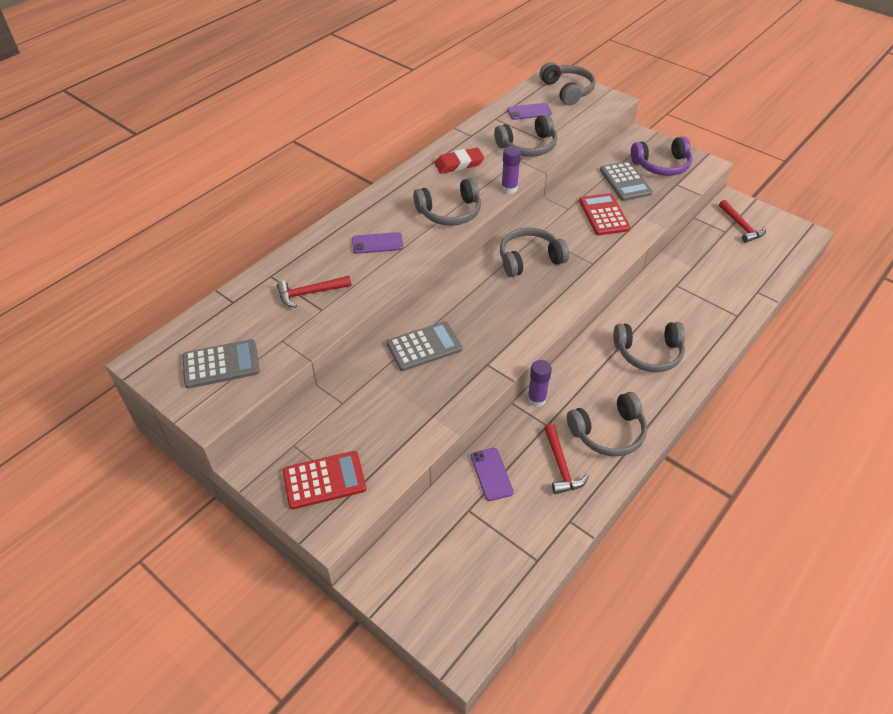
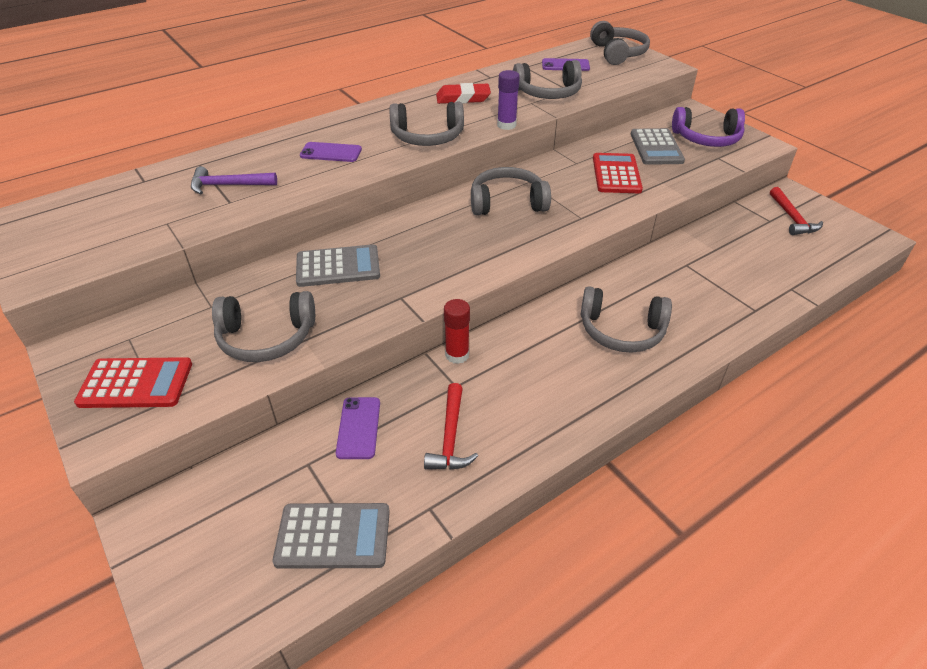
camera: 15 degrees right, 5 degrees down
(221, 364) = (86, 234): grey calculator -> grey calculator (333, 536)
(310, 293) = (228, 185): red hammer -> purple hammer
(536, 399) = (457, 355): purple glue stick -> red glue stick
(608, 432) = (530, 410): grey headphones -> grey headphones (266, 337)

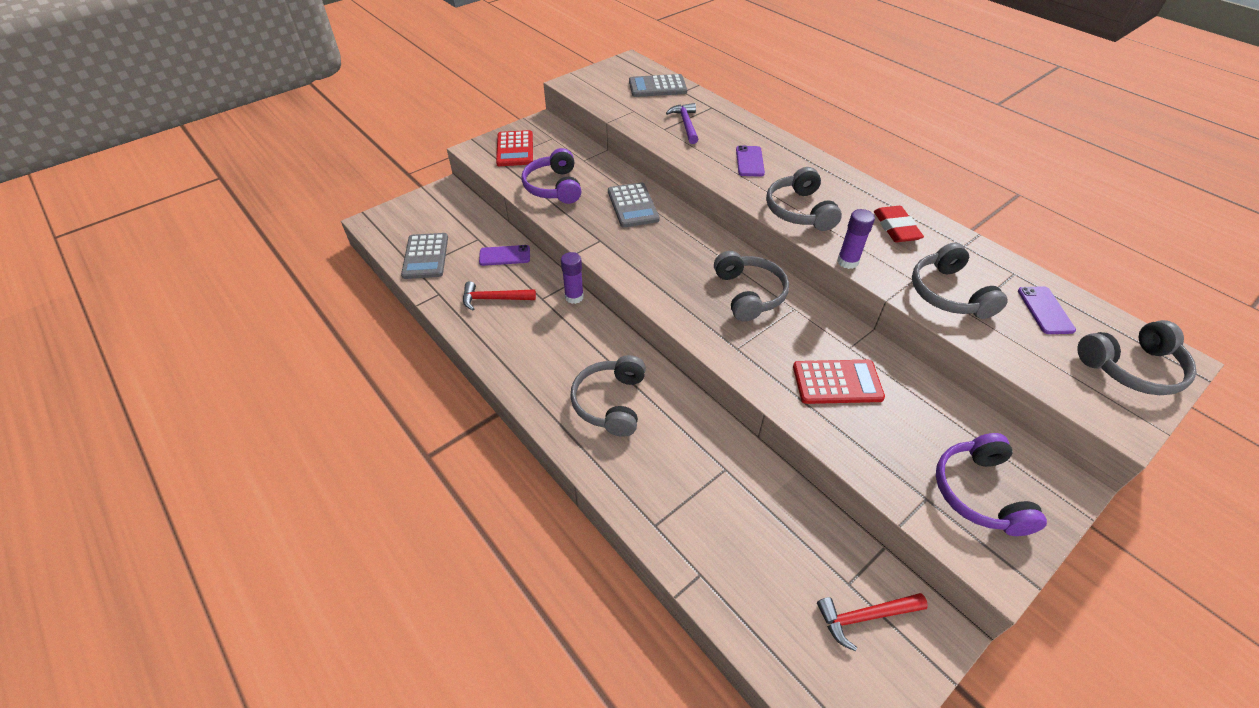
camera: 85 degrees right, 5 degrees up
(266, 337) = (554, 187): grey headphones -> purple headphones
(457, 355) = (574, 297): red glue stick -> purple glue stick
(656, 147) = (922, 428): grey calculator -> grey calculator (657, 87)

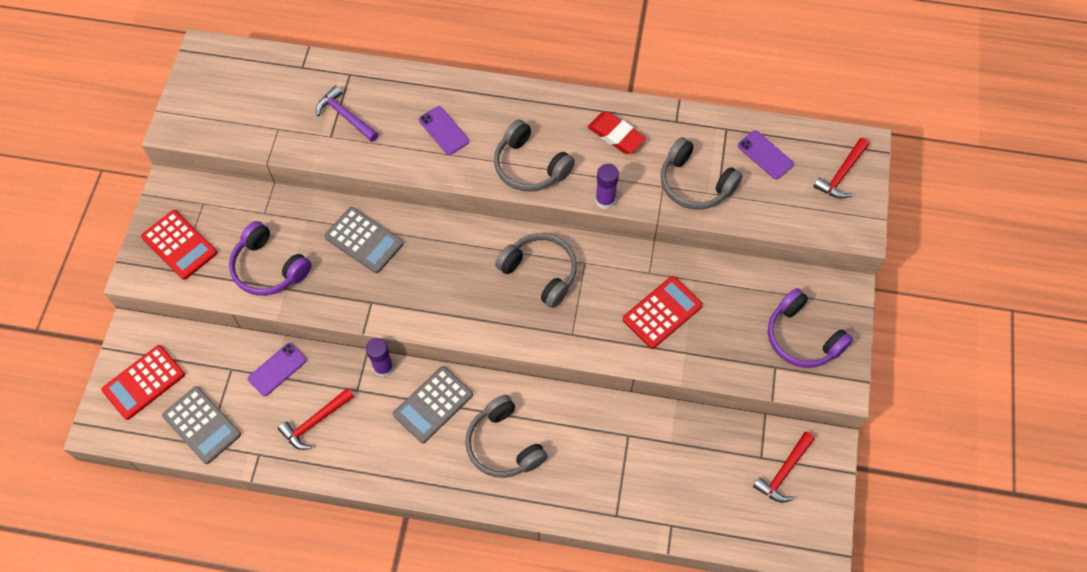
camera: 40 degrees left, 15 degrees up
(422, 215) = (144, 382): none -> red calculator
(657, 87) = (270, 76): grey calculator -> grey calculator (433, 404)
(1131, 368) = (841, 174): grey headphones -> red hammer

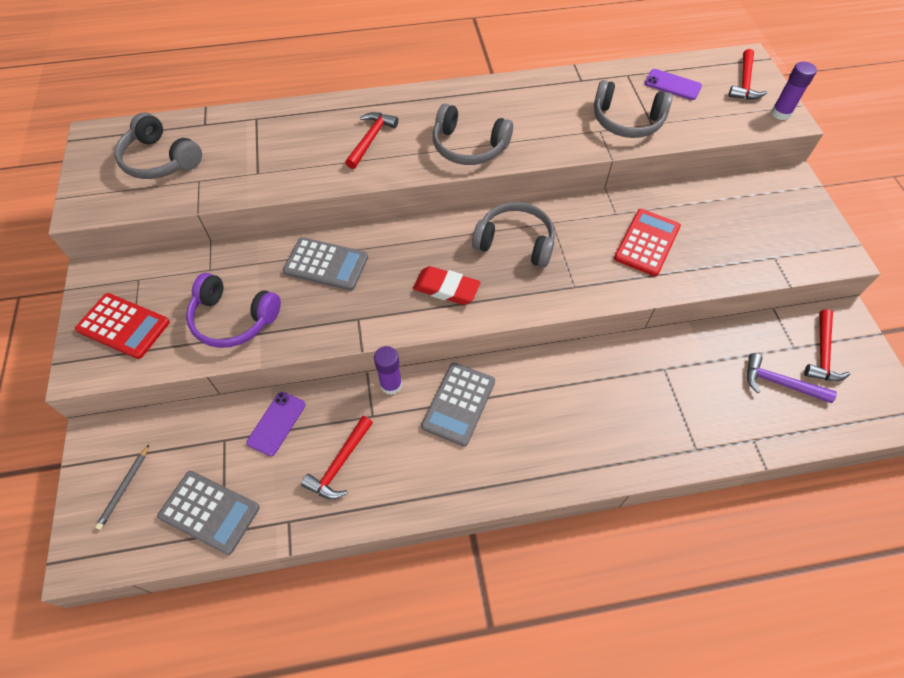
camera: 20 degrees left, 5 degrees down
(144, 382) = (124, 488): red calculator -> grey pencil
(345, 116) = (266, 152): purple hammer -> purple hammer (780, 383)
(444, 130) = (371, 139): purple phone -> red hammer
(504, 445) = (549, 419): grey headphones -> grey headphones (160, 160)
(605, 200) = (554, 155): purple glue stick -> purple glue stick (780, 113)
(616, 135) = (534, 103): red eraser -> red eraser (446, 288)
(802, 337) = (781, 226): purple headphones -> none

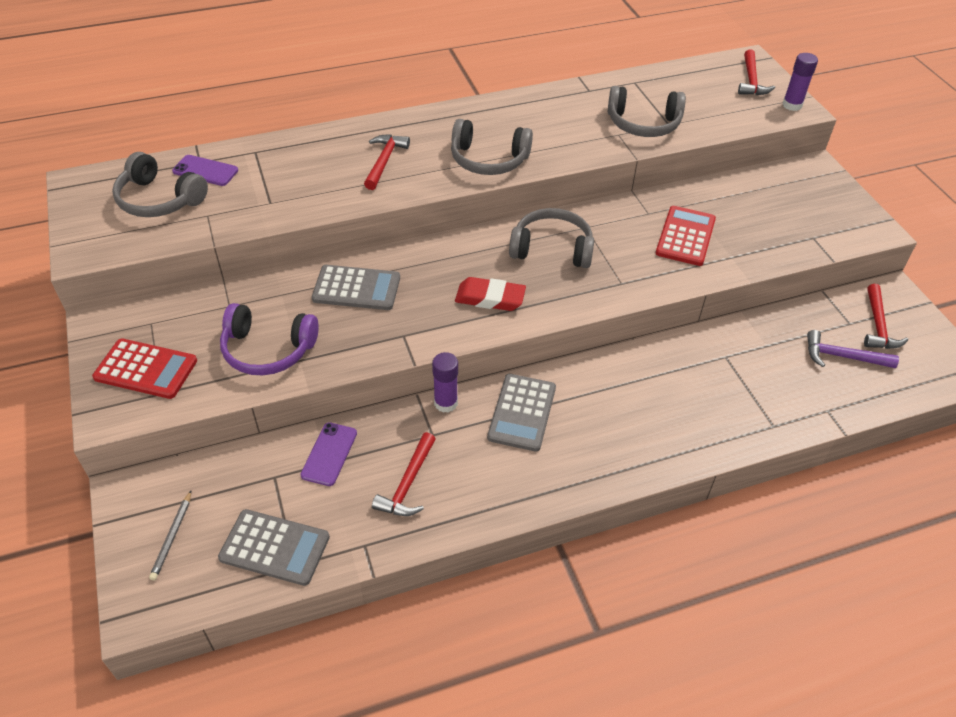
camera: 10 degrees left, 10 degrees down
(672, 85) = (681, 88): purple phone -> purple phone (205, 171)

